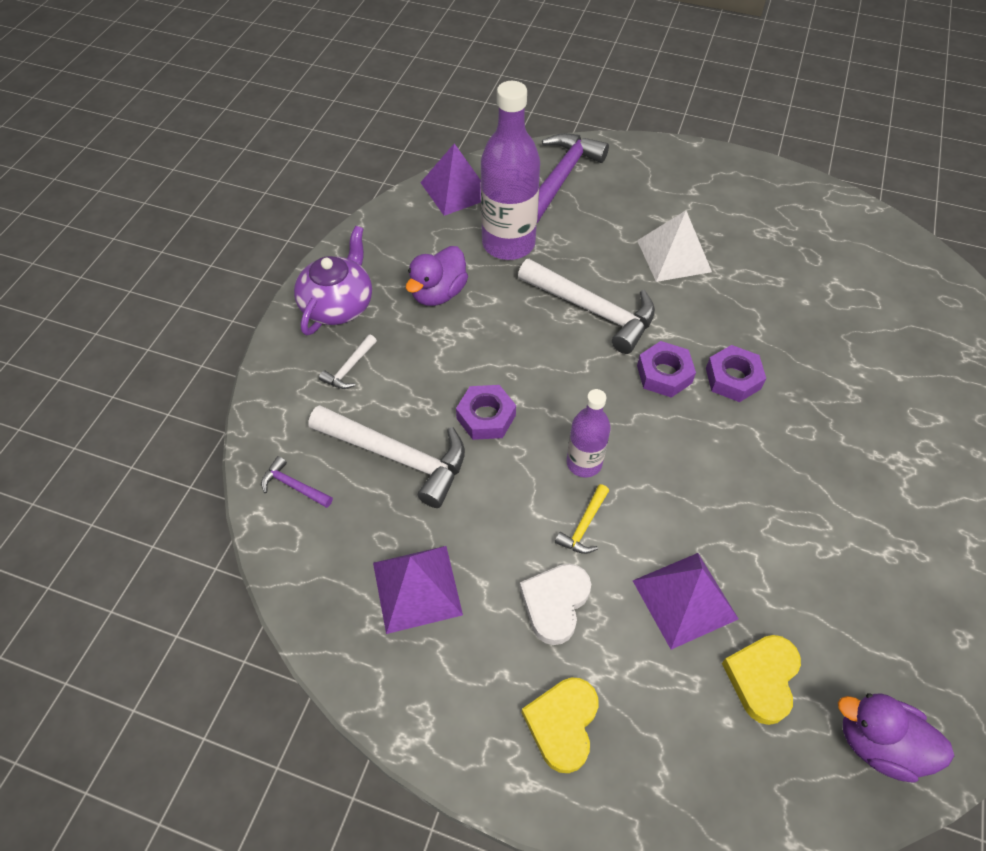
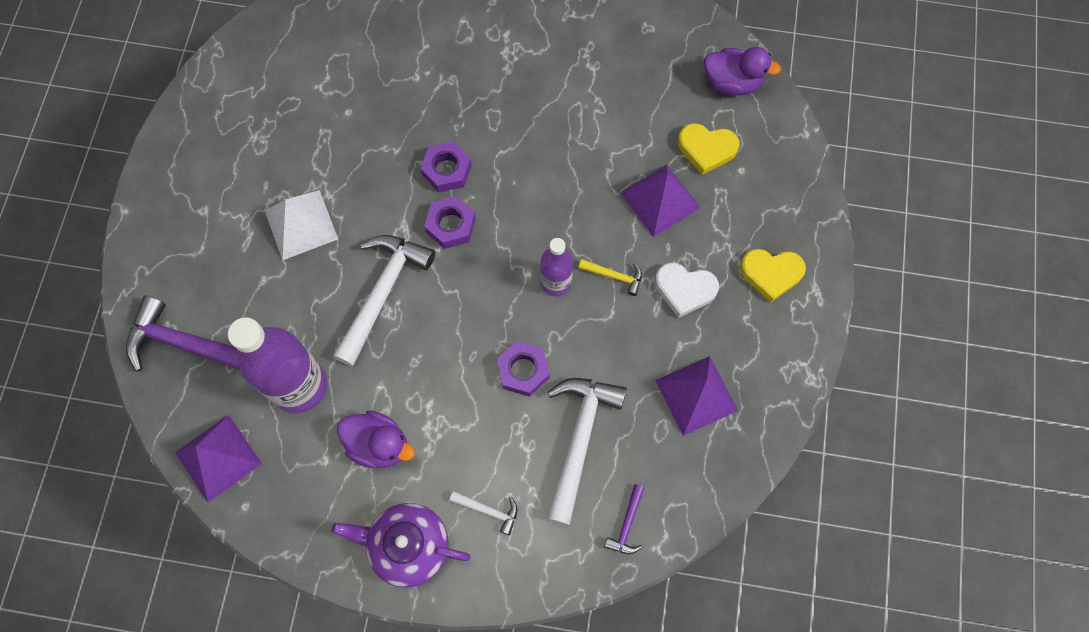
camera: 100 degrees left, 15 degrees up
(878, 743) = (732, 83): purple duck -> purple duck turned 90 degrees counterclockwise

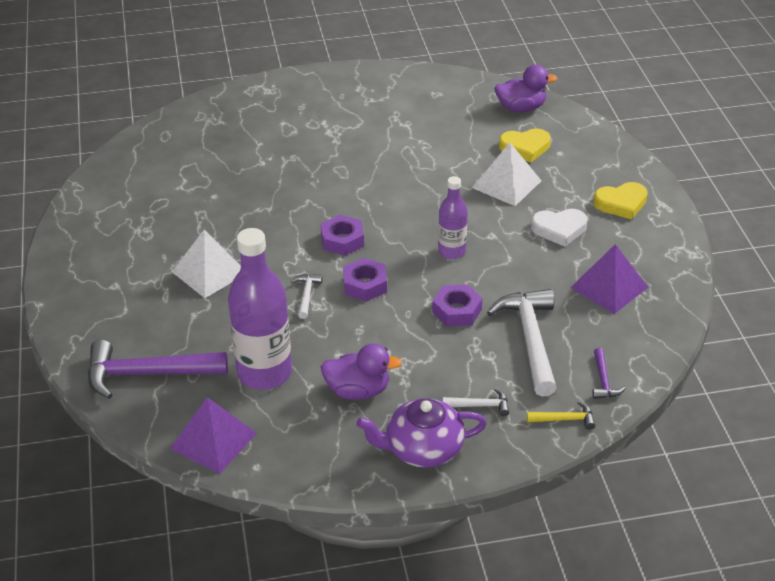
camera: 20 degrees left, 30 degrees down
(383, 292) = (306, 295): white hammer -> white hammer, size x0.46
(447, 170) = (320, 209): purple nut -> purple nut (365, 285)
(614, 276) = (498, 236): yellow hammer -> yellow hammer (565, 419)
(660, 200) = (506, 184): purple pyramid -> white pyramid

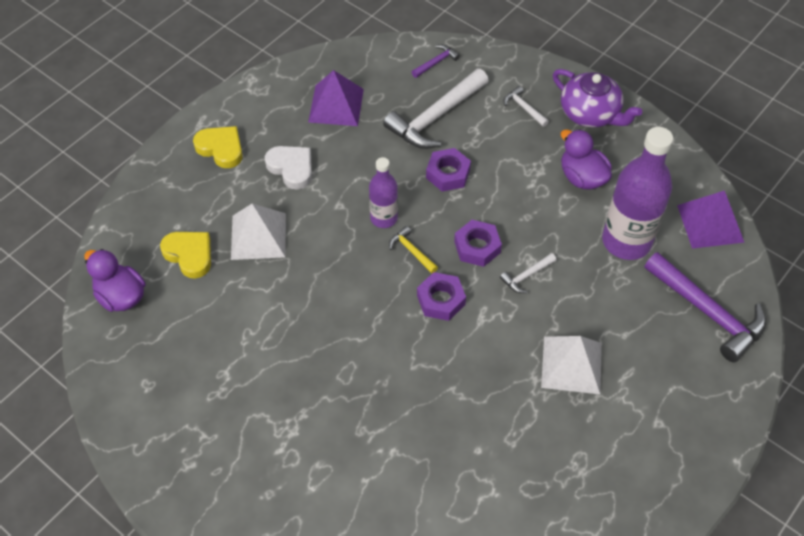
camera: 130 degrees left, 15 degrees up
(565, 419) = (490, 63): yellow hammer -> yellow hammer (411, 251)

